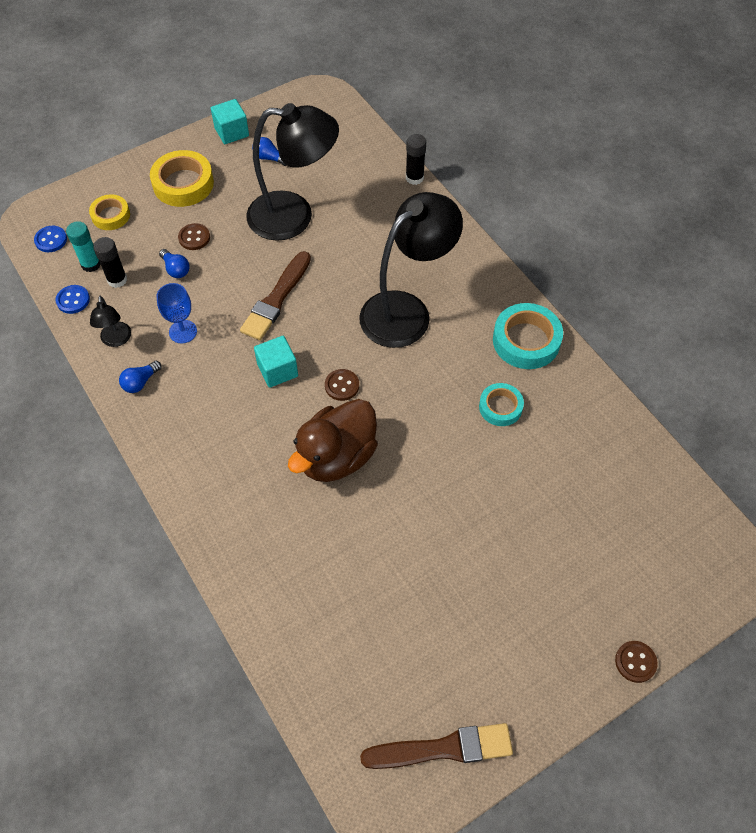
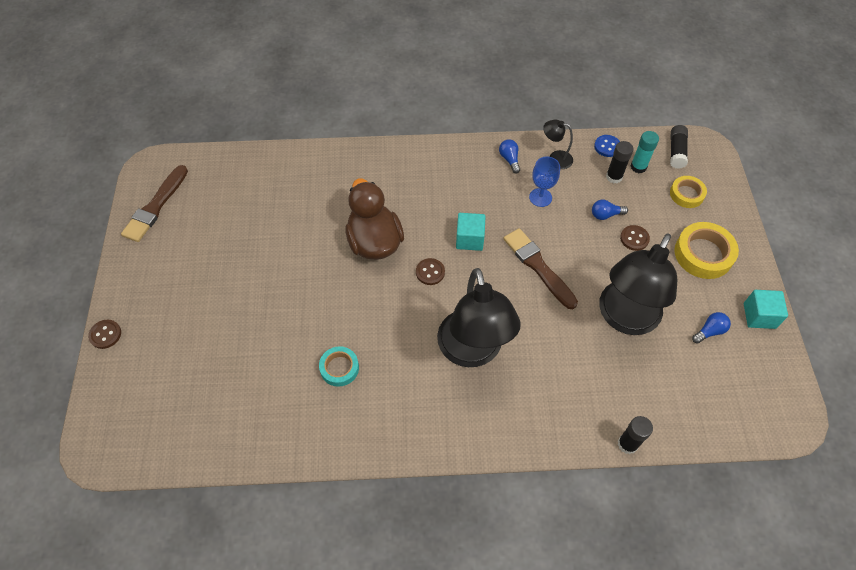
camera: 120 degrees right, 0 degrees up
(51, 240) = (676, 151): blue button -> black glue stick
(526, 341) = (385, 427): turquoise tape -> none

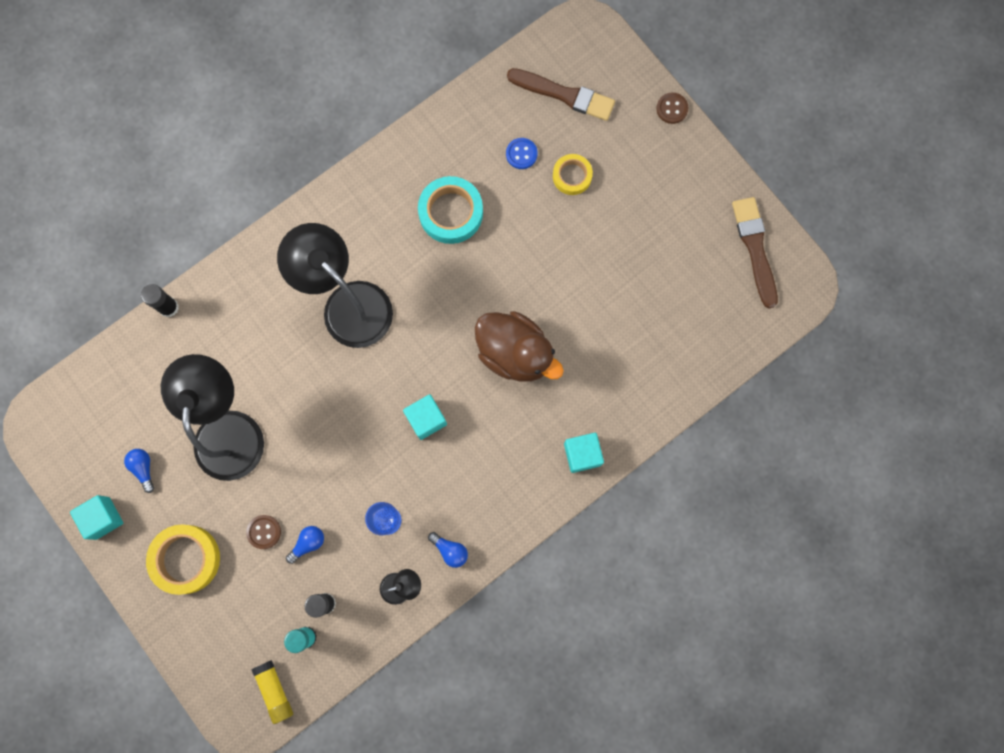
camera: 145 degrees right, 20 degrees up
(339, 368) = (451, 213): turquoise tape -> turquoise tape, size x1.62
(381, 161) = (582, 454): none -> turquoise cube
(430, 272) = (439, 356): brown button -> none
(538, 266) = (340, 432): brown brush -> brown brush (564, 95)
(607, 146) = (355, 644): blue button -> blue button (521, 154)
(676, 151) = (274, 691): black glue stick -> yellow glue stick
(686, 194) = (236, 631): yellow tape -> yellow tape (572, 176)
(709, 331) = (143, 468): blue light bulb -> blue light bulb turned 135 degrees clockwise

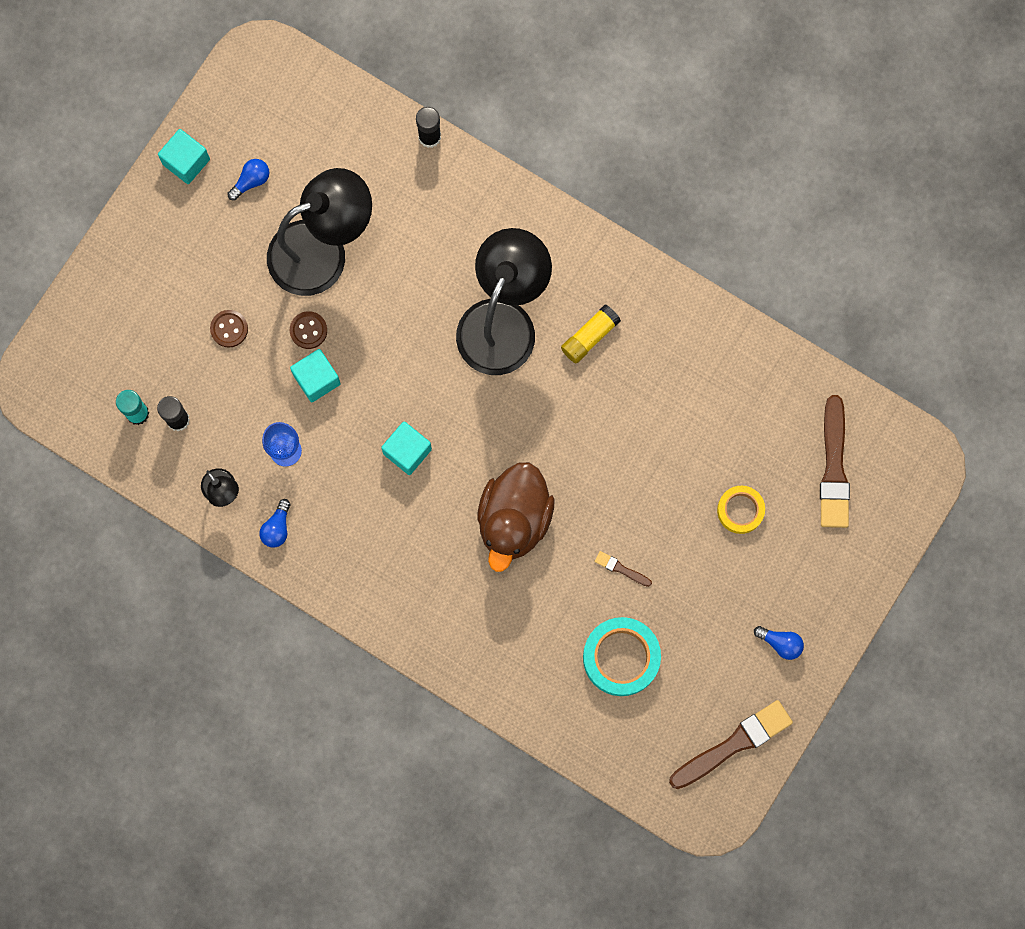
camera: 70 degrees right, 0 degrees up
(186, 559) = (174, 261): yellow tape -> none
(274, 691) = (73, 403): yellow glue stick -> yellow glue stick (589, 337)
(308, 543) = (233, 378): blue light bulb -> blue light bulb (780, 643)
(451, 213) = (647, 393): turquoise tape -> turquoise tape (621, 657)
(521, 154) = (745, 445): blue button -> none
(582, 454) = (429, 631): turquoise cube -> turquoise cube (317, 379)
(585, 284) = (621, 569): none -> brown brush
(672, 109) = (865, 595): brown button -> brown button (308, 330)

